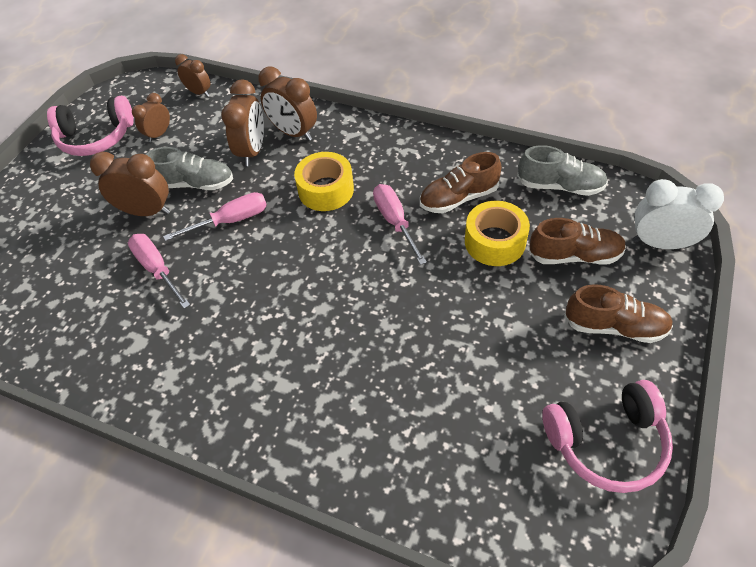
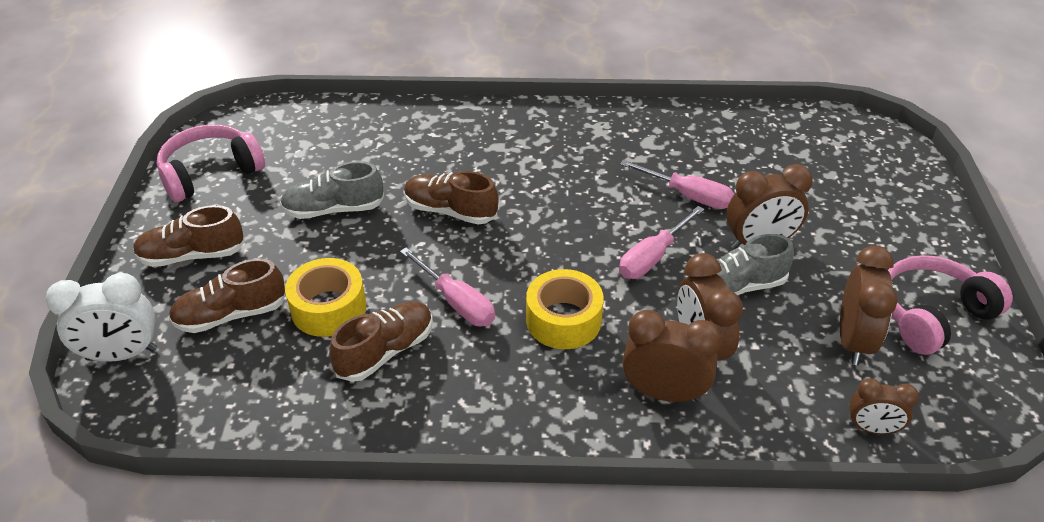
camera: 155 degrees right, 10 degrees down
(159, 134) = (853, 341): brown clock -> brown clock, size x1.61
(366, 311) = (450, 211): none -> brown shoe
(560, 186) = (248, 403): grey shoe -> grey shoe (334, 209)

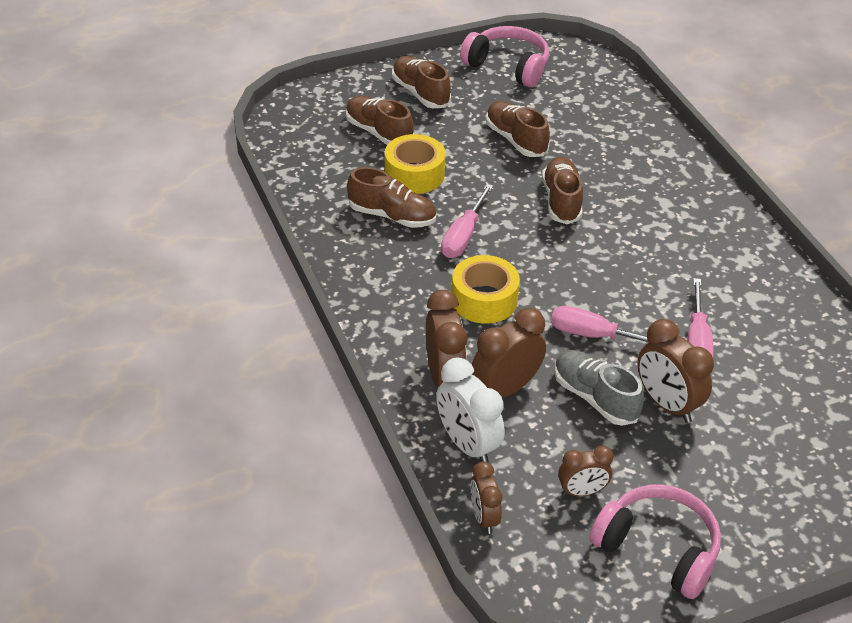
camera: 65 degrees right, 0 degrees up
(122, 354) = (316, 101): white clock -> white clock (467, 444)
(334, 209) = (516, 140): grey shoe -> brown shoe
(853, 341) = (582, 492): brown clock -> brown clock, size x0.62

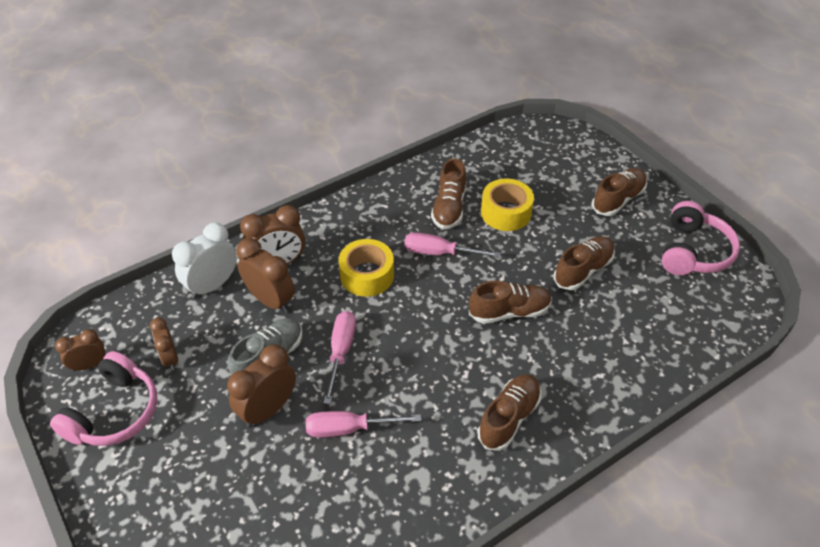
camera: 80 degrees right, 5 degrees up
(378, 132) = (550, 183): brown shoe -> brown shoe (509, 418)
(484, 517) = (145, 303): brown clock -> brown clock (89, 365)

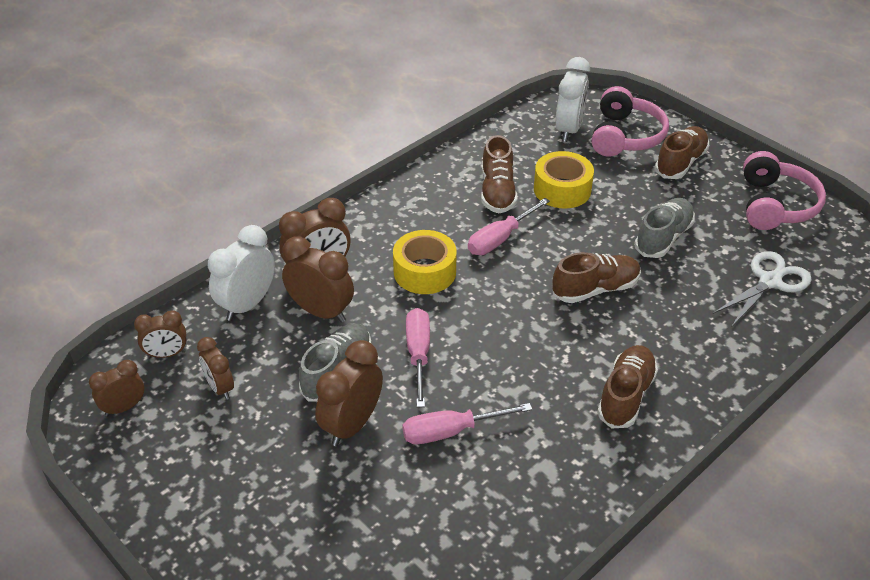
camera: 10 degrees left, 5 degrees down
(115, 412) = (170, 453): pink headphones -> pink headphones (625, 136)
(136, 321) = (167, 354): none -> brown clock
(439, 253) = (500, 239): pink screwdriver -> pink screwdriver turned 45 degrees counterclockwise
(527, 156) = (569, 130): none -> white clock
(583, 270) = (663, 238): brown shoe -> grey shoe
(668, 326) = (770, 281): none -> white scissors

